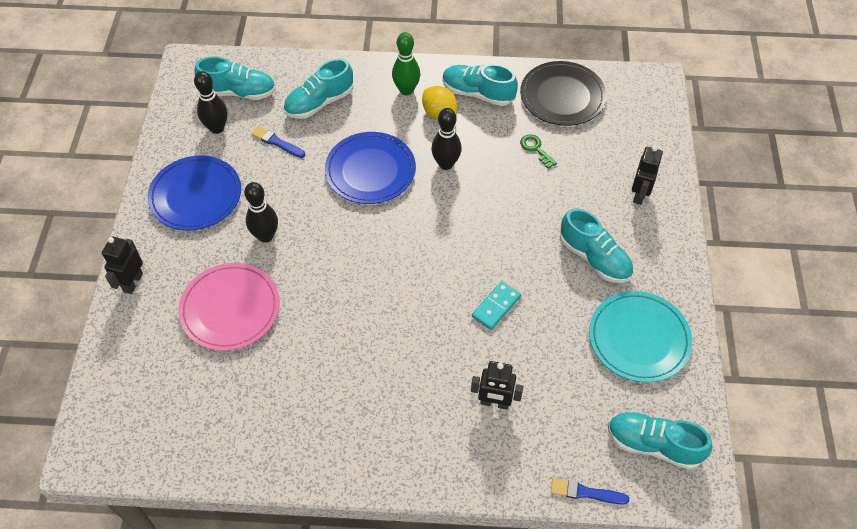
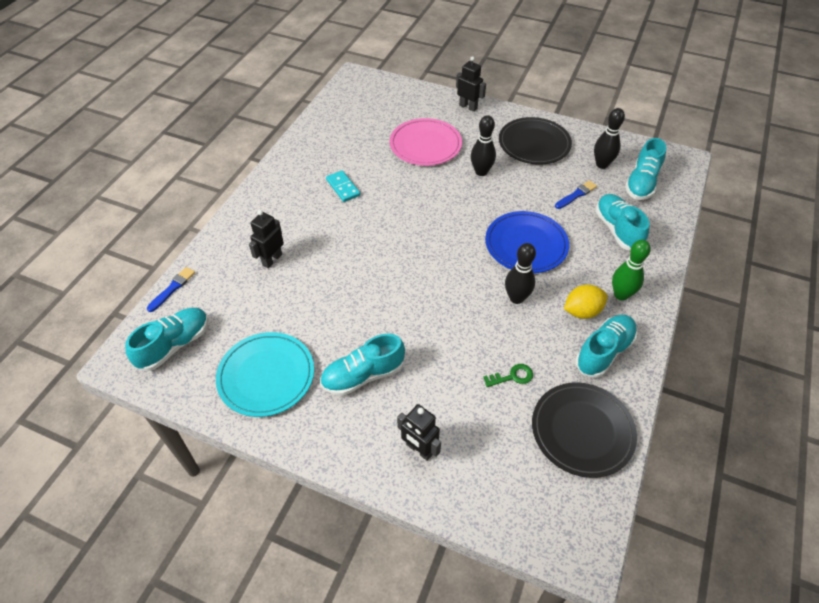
camera: 110 degrees right, 5 degrees down
(195, 195) = (534, 144): blue plate -> black plate
(496, 306) = (351, 286): turquoise domino -> turquoise domino (343, 187)

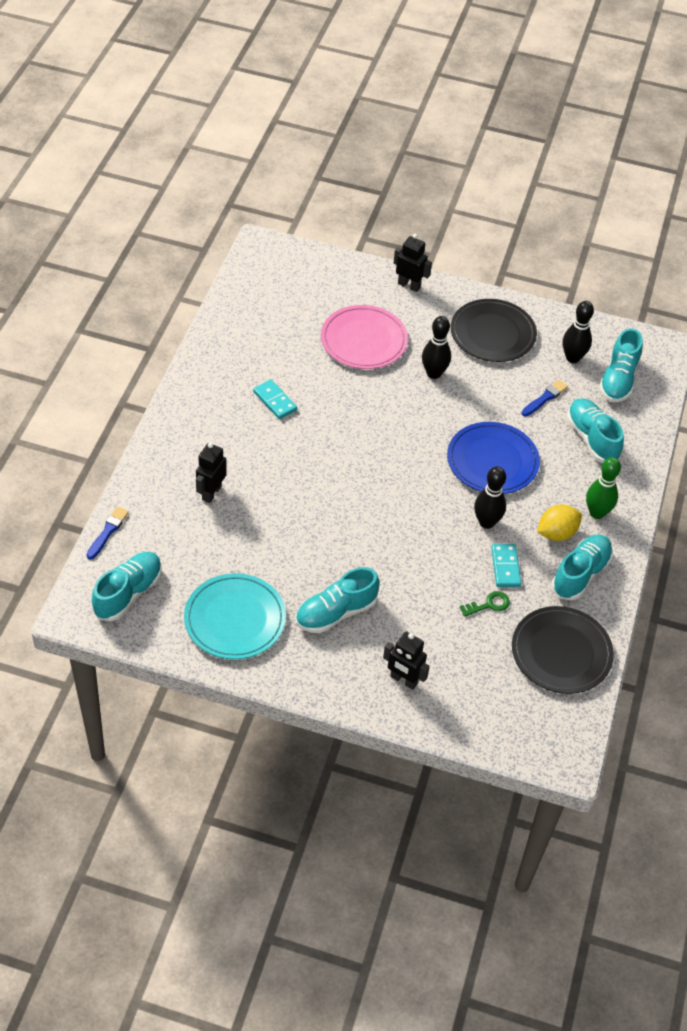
camera: 10 degrees left, 0 degrees up
(531, 340) = (505, 567): none -> turquoise domino

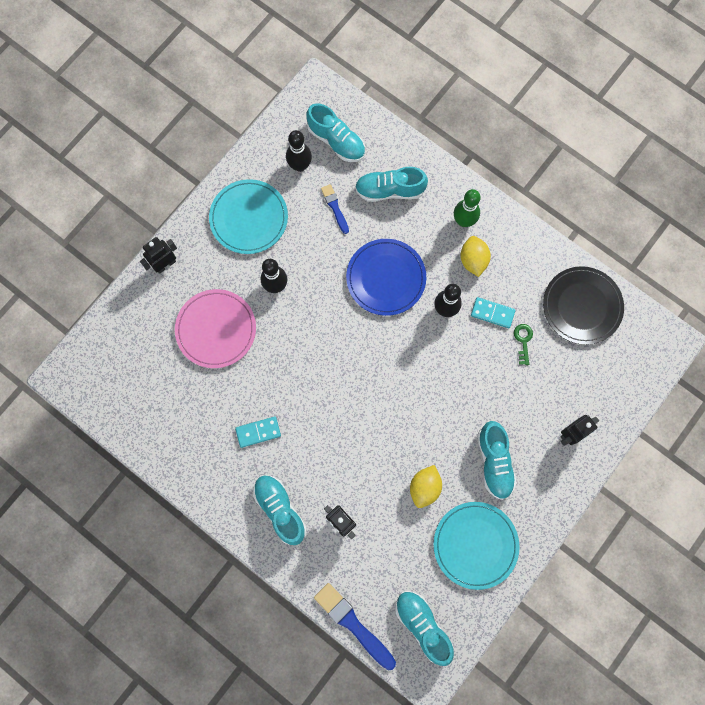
camera: 65 degrees left, 25 degrees up
(107, 532) = (353, 624): blue brush -> blue brush, size x1.73
(279, 556) = (424, 487): none -> yellow lemon
(492, 333) = (249, 218): black plate -> turquoise plate
(580, 574) = (517, 260): turquoise shoe -> turquoise shoe (280, 509)

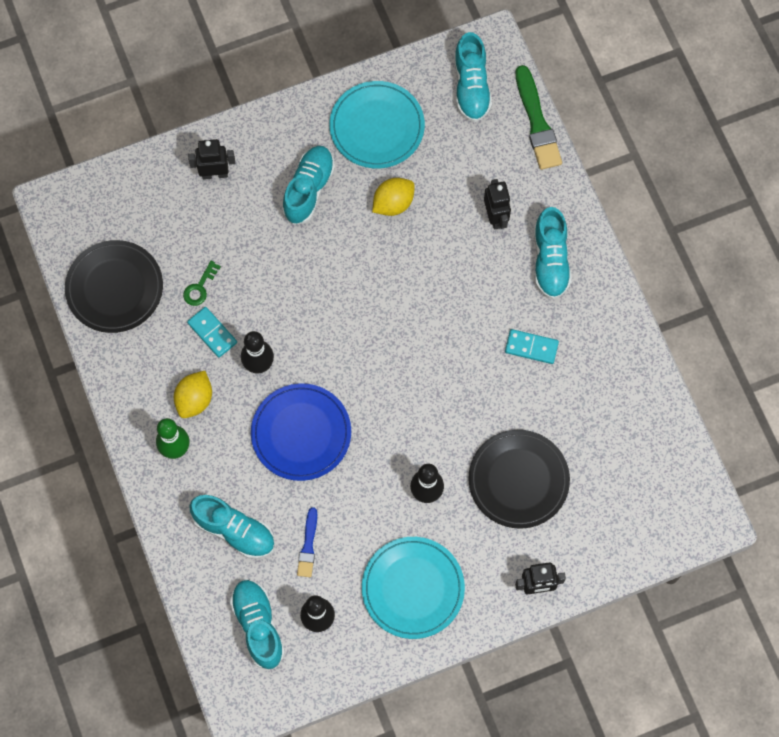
camera: 150 degrees left, 5 degrees down
(216, 329) = (518, 480): pink plate -> black plate
(353, 624) = (537, 122): blue brush -> green brush

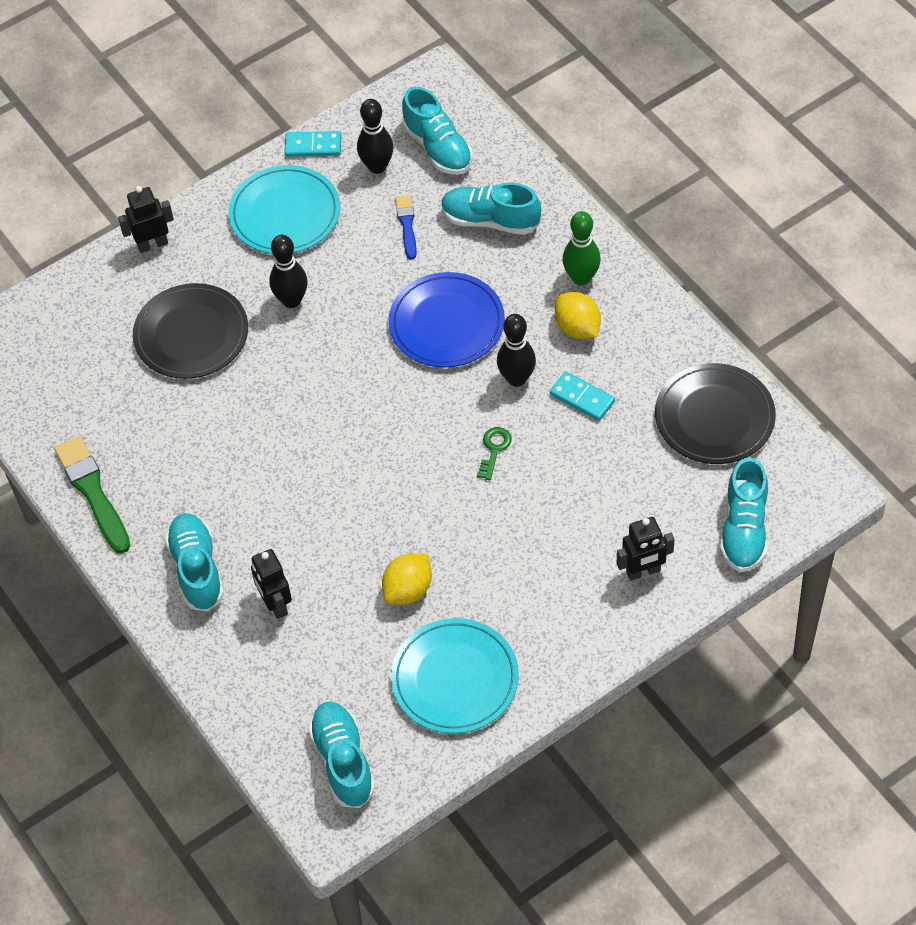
camera: 170 degrees right, 15 degrees down
(194, 400) = (577, 328): yellow lemon -> yellow lemon turned 45 degrees counterclockwise
(200, 287) = (614, 441): green key -> green key (494, 449)
(309, 189) = (519, 581): turquoise shoe -> turquoise shoe (744, 529)
(531, 347) = (202, 469): turquoise domino -> turquoise domino (313, 146)
(537, 122) = (245, 735): green brush -> green brush (93, 492)

